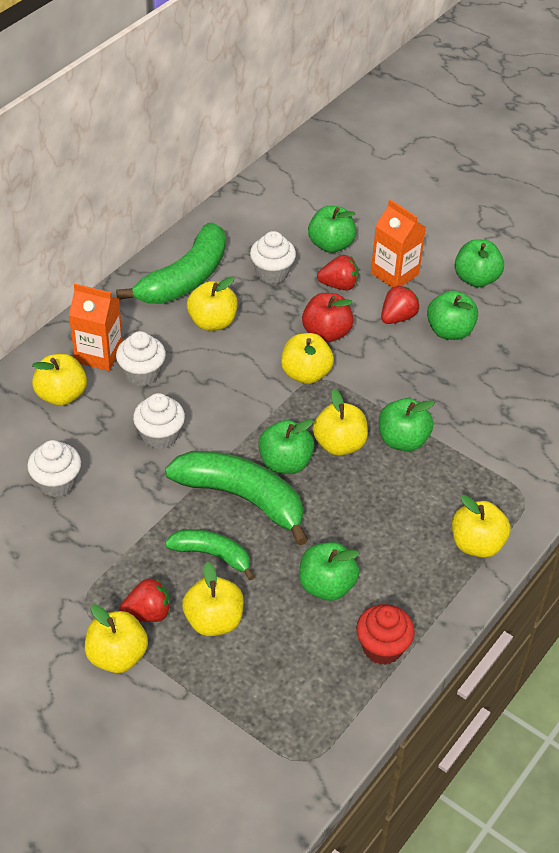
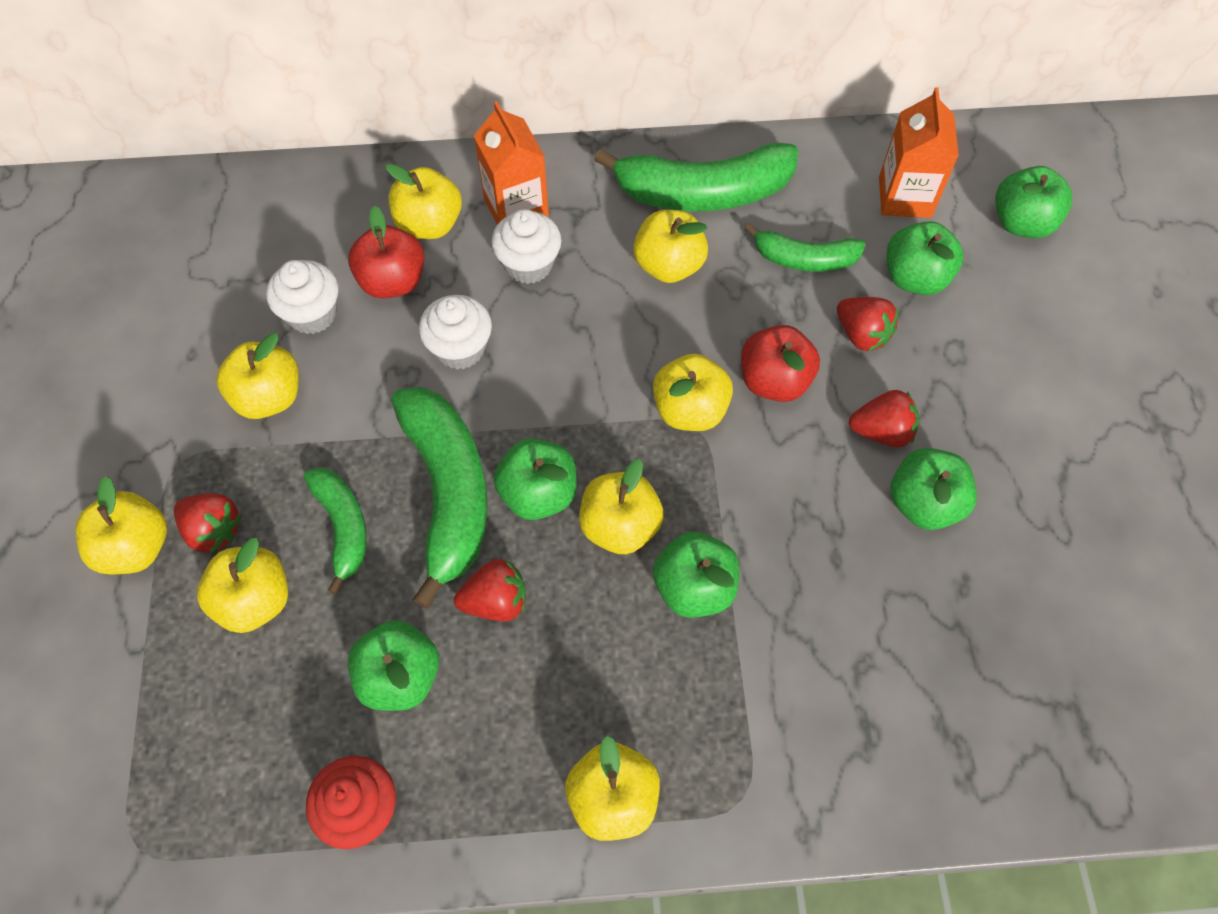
camera: 50 degrees right, 15 degrees up
(80, 435) = (393, 281): none -> red apple
(89, 536) = (269, 397): none -> yellow apple
(272, 273) = (804, 259): white cupcake -> green banana
(327, 520) = (496, 601): none -> red strawberry
(394, 273) = (947, 374): orange carton -> orange carton (904, 197)
(476, 279) = (1045, 464): green apple -> green apple (1021, 222)

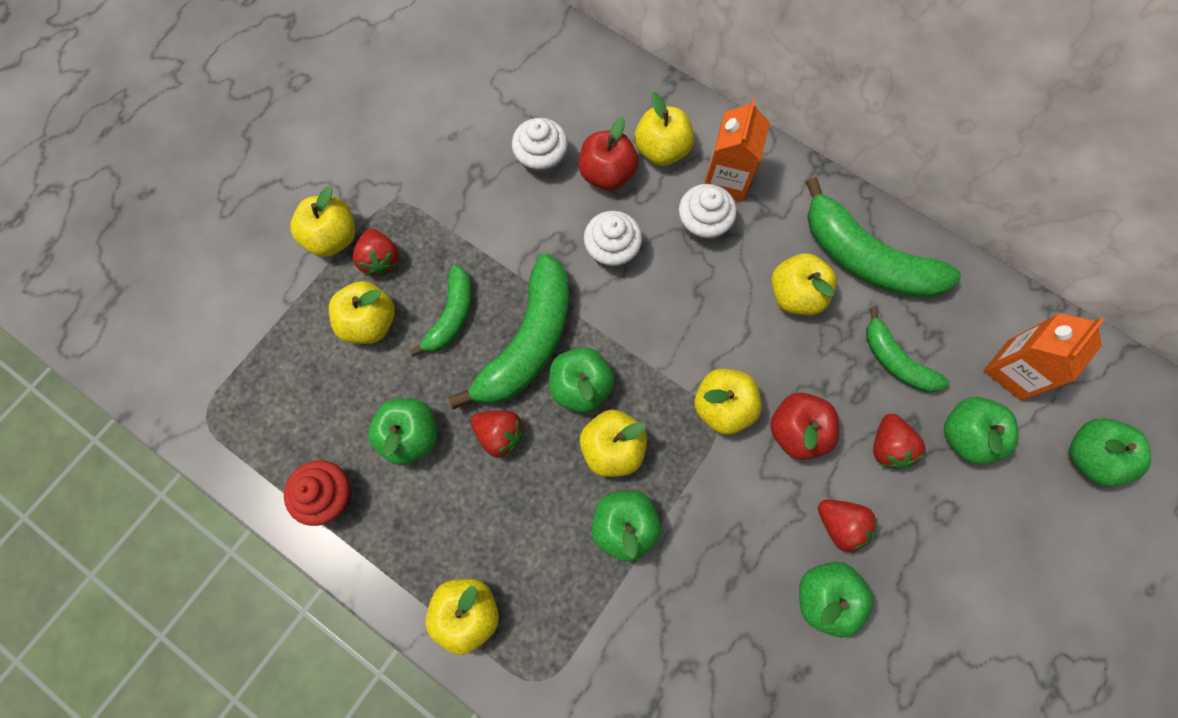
camera: 40 degrees right, 10 degrees up
(269, 397) = (474, 197): yellow apple -> none

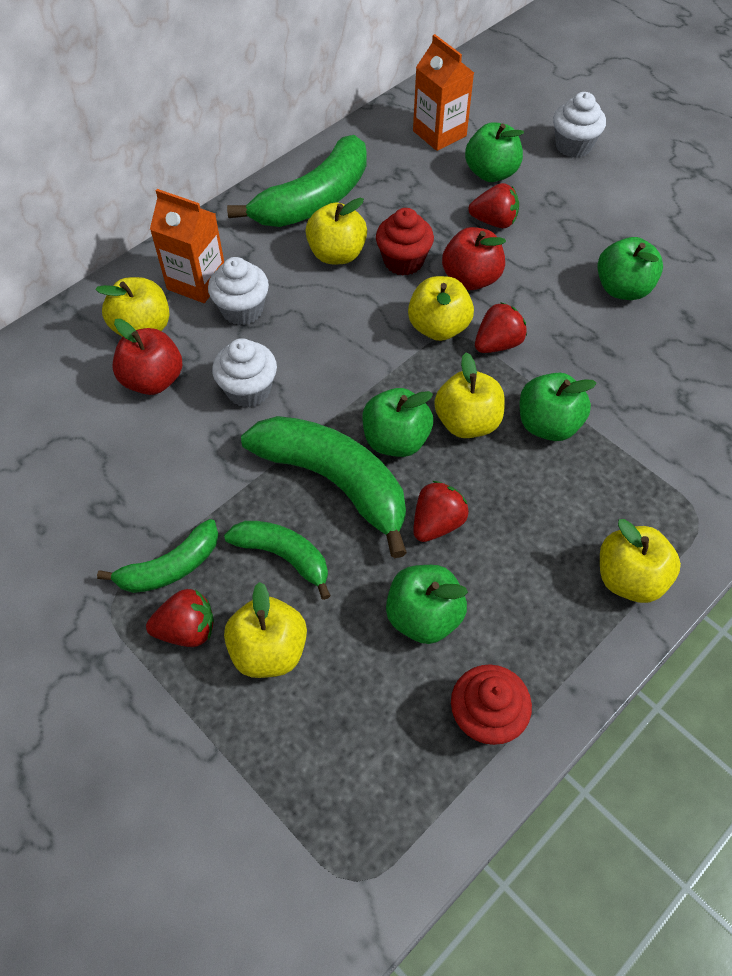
camera: 80 degrees left, 15 degrees down
(333, 237) = (136, 687): yellow apple -> none
(541, 160) = (113, 439): white cupcake -> white cupcake (573, 146)
(803, 360) = (403, 261): none -> red cupcake
(840, 525) = (560, 266): red strawberry -> red strawberry (497, 344)
(895, 361) = (417, 201): green banana -> green banana (170, 567)
(1089, 456) = (518, 110): green apple -> none

